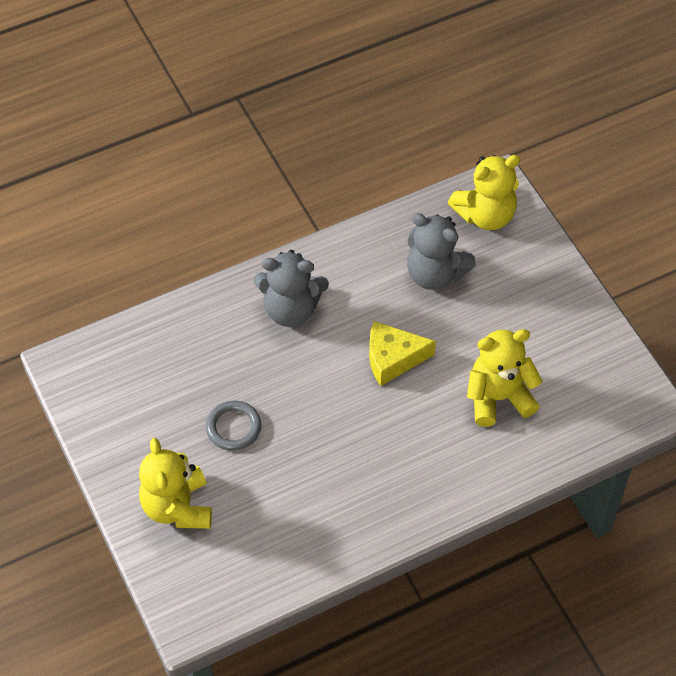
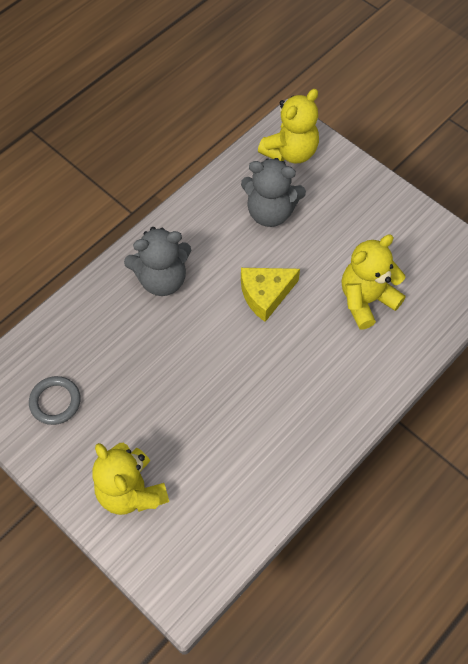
camera: 20 degrees left, 5 degrees up
(233, 427) = (153, 400): grey ring -> grey ring (55, 402)

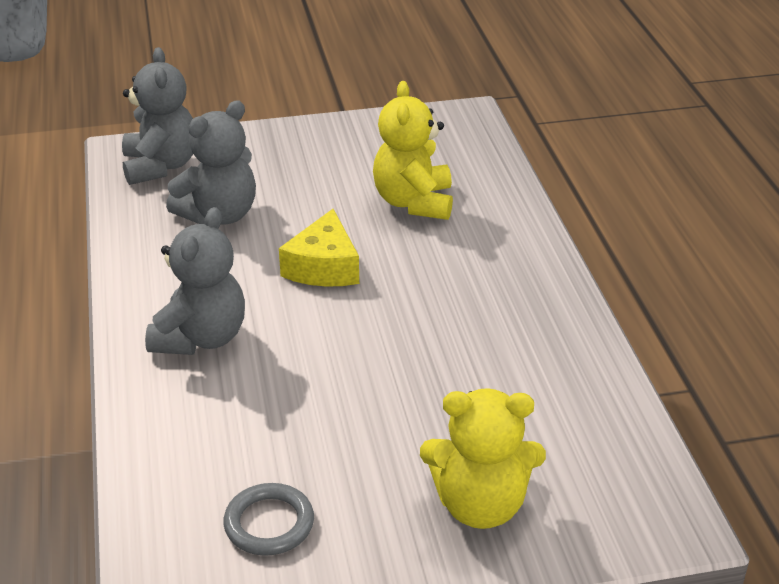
camera: 55 degrees left, 25 degrees down
(290, 152) = (160, 166): yellow teddy bear -> grey teddy bear

